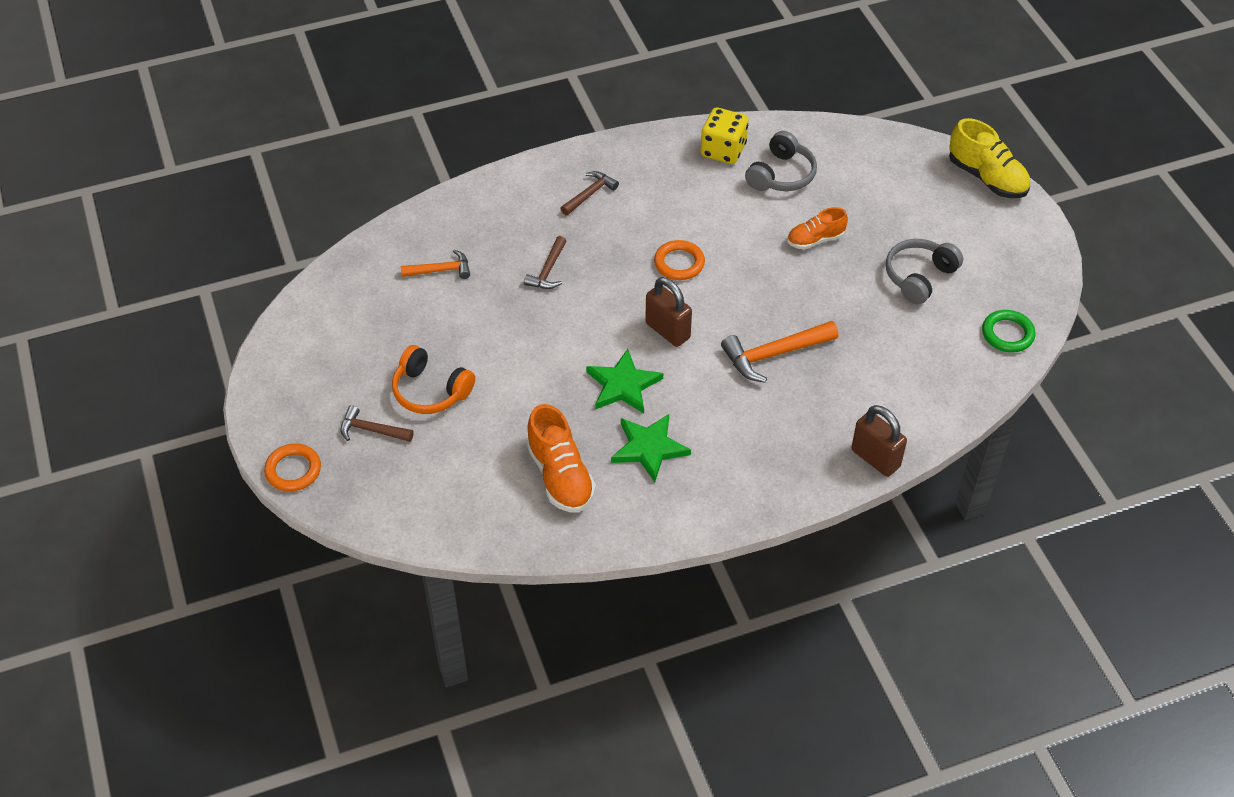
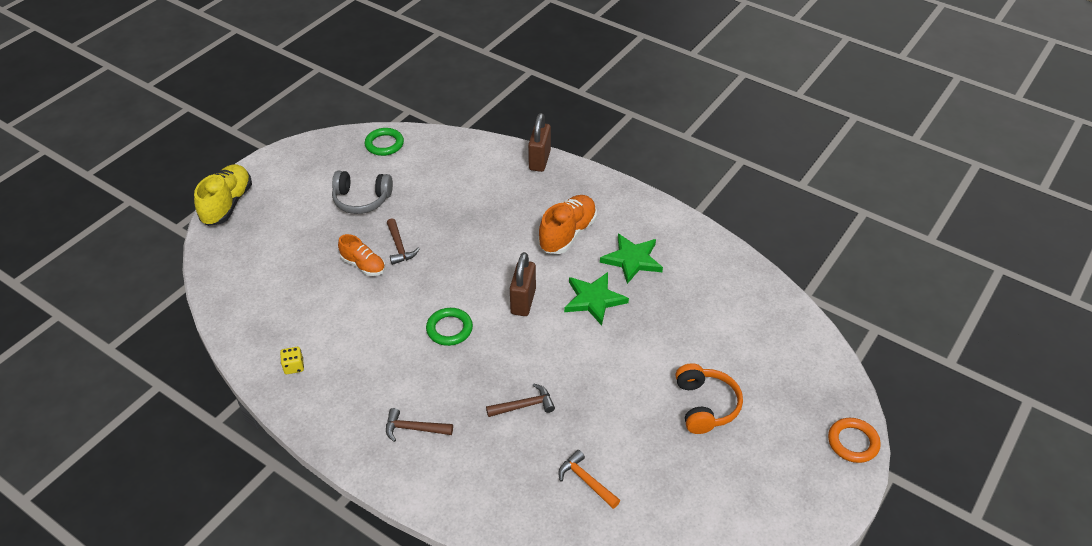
camera: 125 degrees left, 5 degrees down
(372, 430) = (772, 418): brown hammer -> brown hammer (399, 247)
(560, 476) = (698, 291): orange shoe -> orange shoe (567, 234)
(679, 263) = (449, 329): orange ring -> green ring
(723, 150) = (294, 366): yellow dice -> yellow dice, size x0.51
(774, 354) = (495, 238): orange hammer -> none
(781, 175) = (300, 316): grey headphones -> none

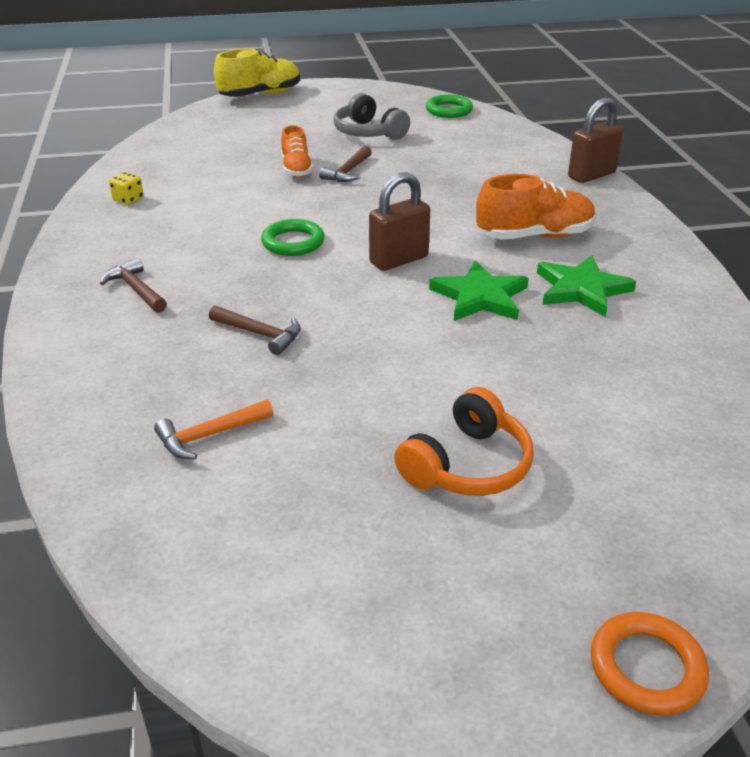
camera: 45 degrees right, 10 degrees down
(586, 481) = (209, 435): orange hammer -> orange hammer turned 120 degrees counterclockwise

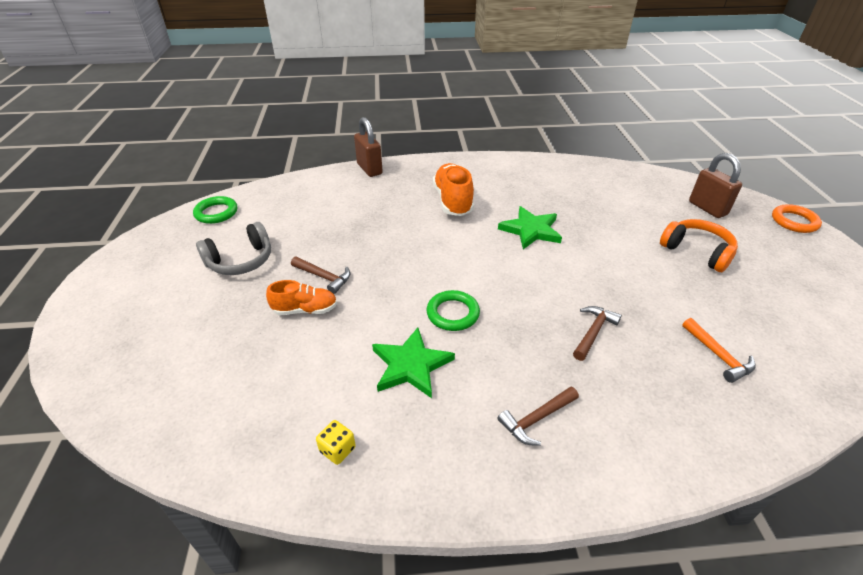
camera: 85 degrees left, 5 degrees up
(260, 95) = (75, 338): yellow shoe -> none
(399, 260) = (483, 259): brown padlock -> brown padlock (707, 208)
(581, 289) = (519, 194): green star -> green star (411, 365)

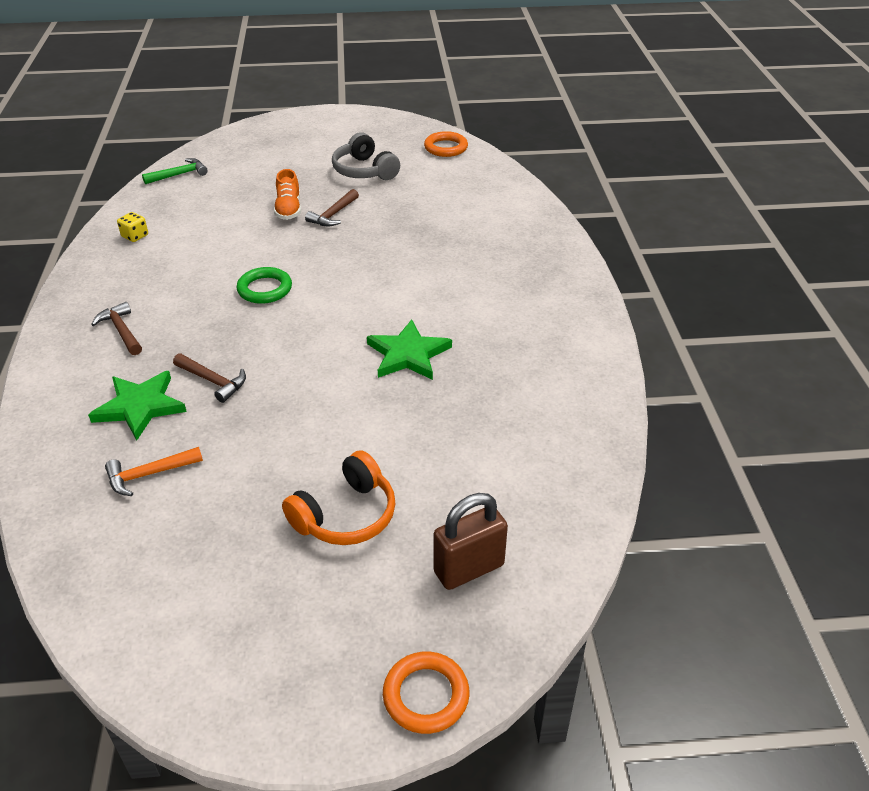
camera: 90 degrees right, 0 degrees up
(178, 429) = (179, 175): none -> green hammer
(216, 213) = (446, 148): green ring -> orange ring
(369, 169) = (551, 229): brown padlock -> none
(411, 365) = (205, 266): green star -> green star (140, 407)
(453, 201) = (477, 293): orange shoe -> none

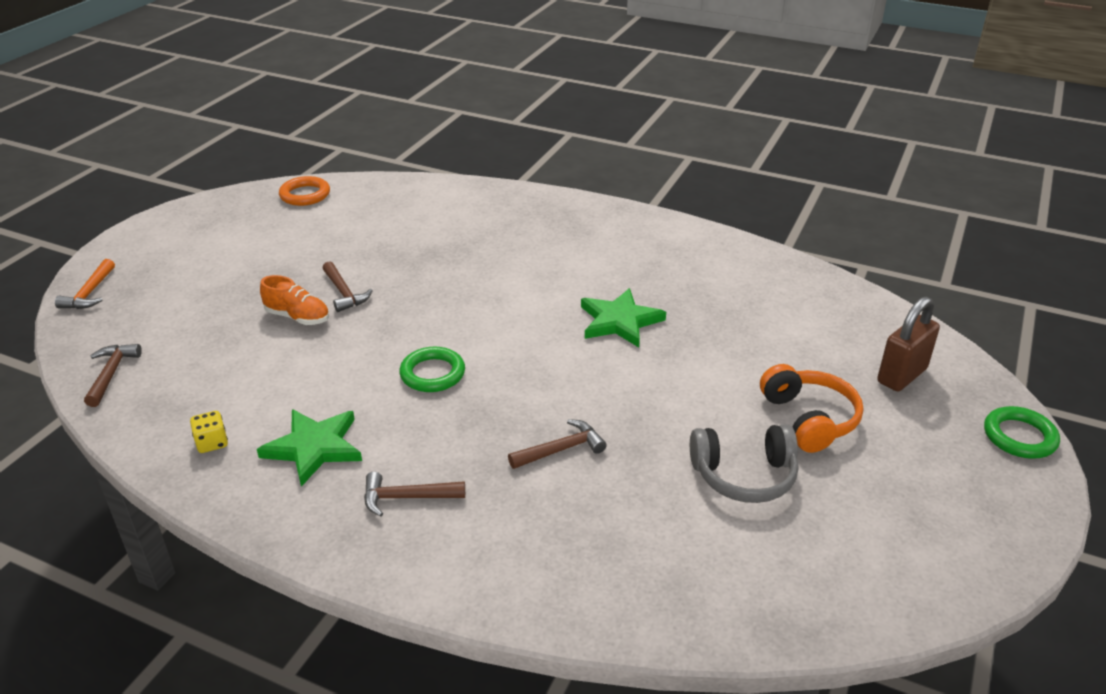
camera: 60 degrees left, 5 degrees down
(140, 407) = (562, 513): green star -> green star (314, 447)
(149, 474) = (678, 530): orange hammer -> orange hammer (90, 293)
(179, 175) = (111, 374): green hammer -> brown hammer
(364, 171) = (284, 250): grey headphones -> grey headphones (744, 475)
(426, 695) = (1019, 437): orange ring -> green ring
(469, 568) = (901, 375): brown padlock -> brown padlock turned 45 degrees clockwise

